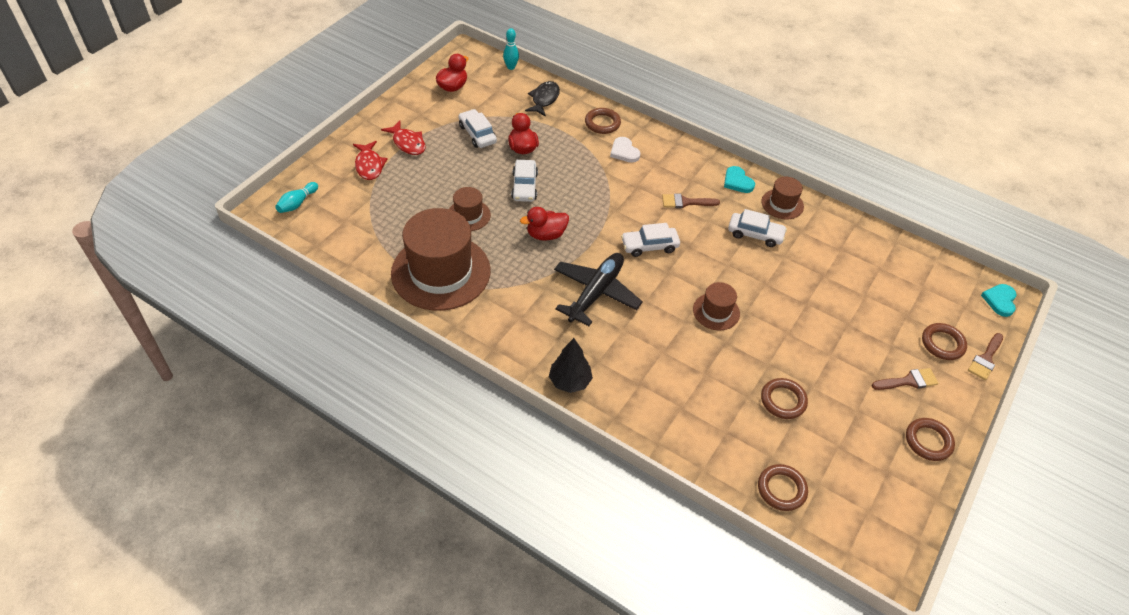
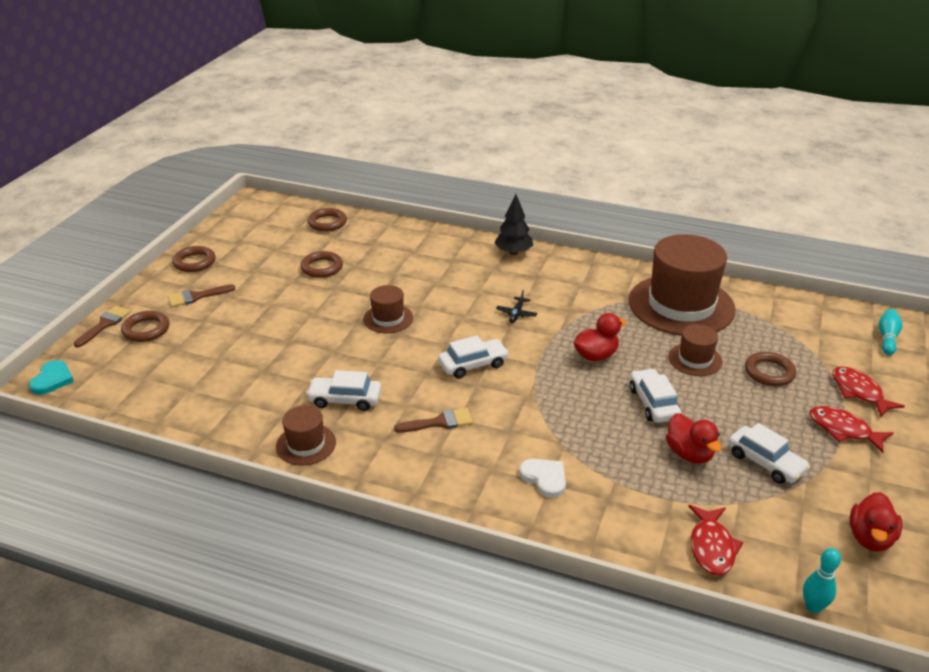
camera: 170 degrees right, 15 degrees down
(544, 99) = (711, 547): black fish -> red fish
(596, 292) = (516, 314): black plane -> black plane, size x0.41
(602, 123) = (596, 520): brown ring -> brown ring (769, 372)
(737, 181) = (370, 465): turquoise heart -> none

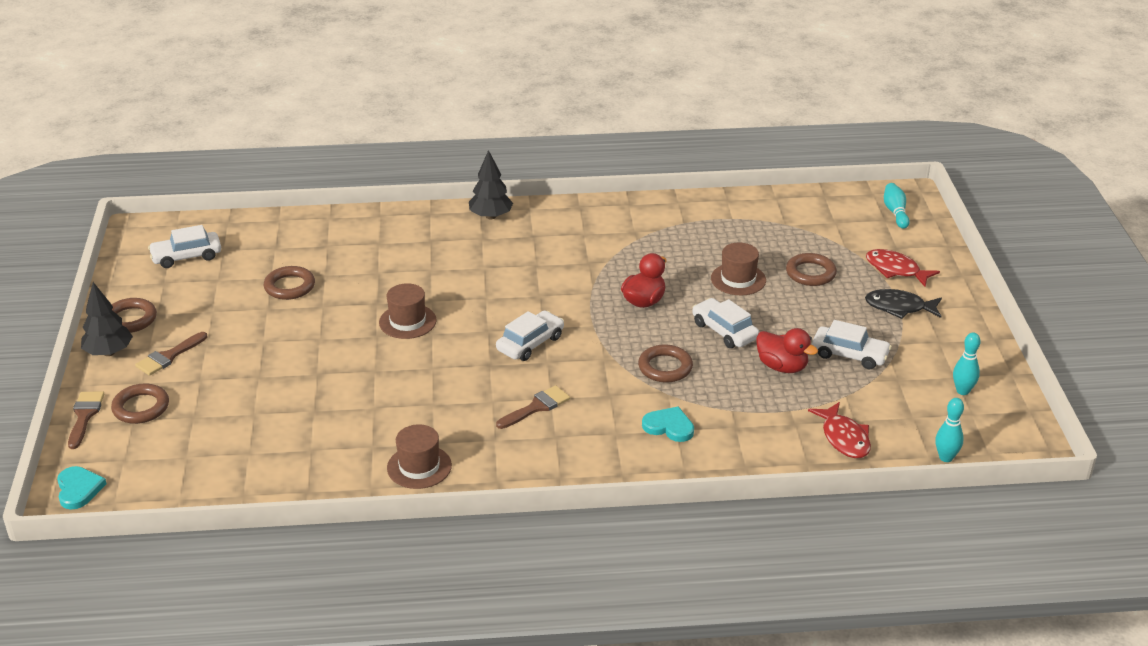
camera: 25 degrees left, 0 degrees up
(160, 282) = (109, 352): none -> black tree
(327, 223) = (254, 234): brown ring -> brown ring (665, 367)
(345, 399) = (425, 414): white car -> white car (186, 256)
(516, 314) = (539, 281): black plane -> none
(544, 478) = (669, 426): white heart -> turquoise heart
(681, 305) = (694, 229): brown hat -> none
(843, 430) = (899, 307): red fish -> black fish
(870, 538) = (962, 391): red duck -> turquoise bowling pin

